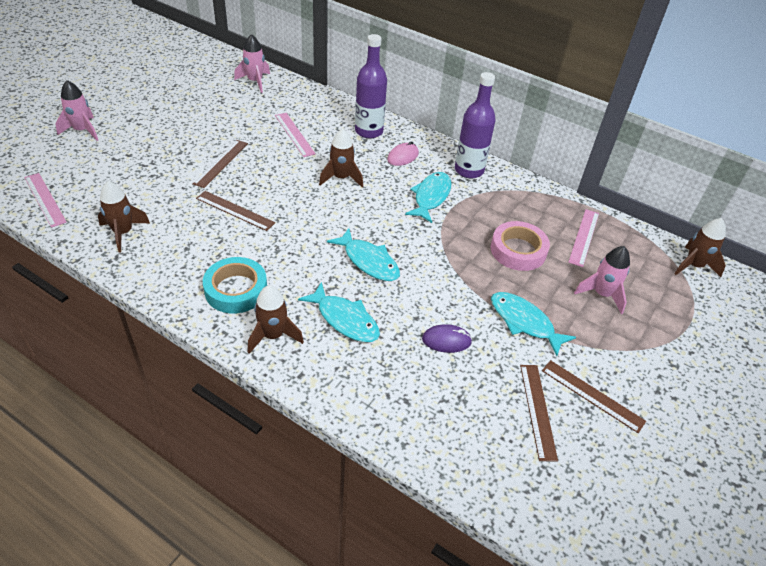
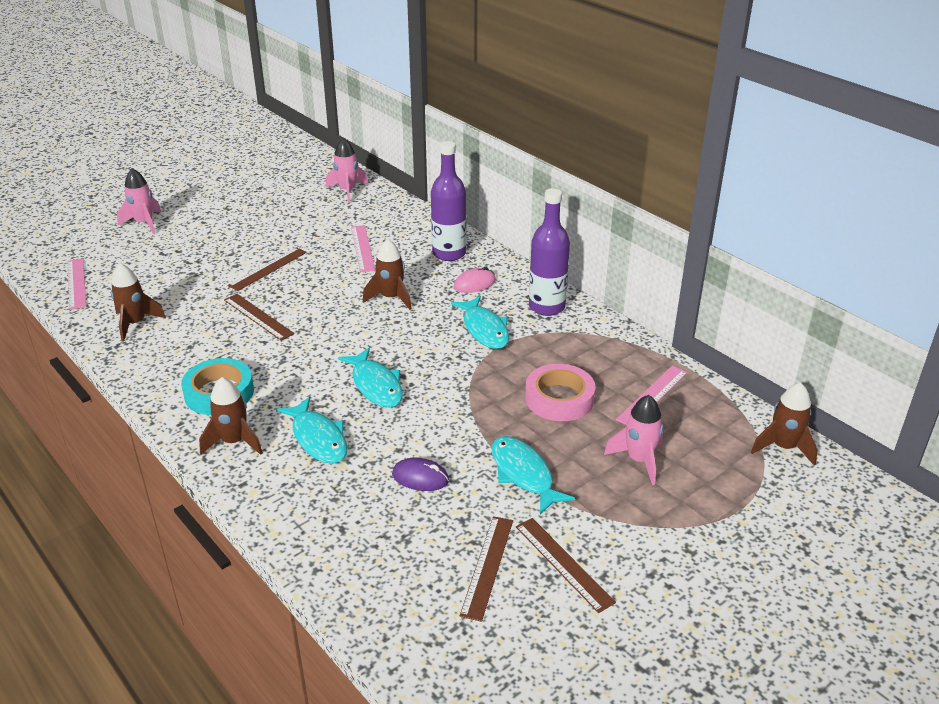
camera: 20 degrees right, 10 degrees down
(431, 197) = (484, 329): turquoise fish -> turquoise fish turned 120 degrees clockwise

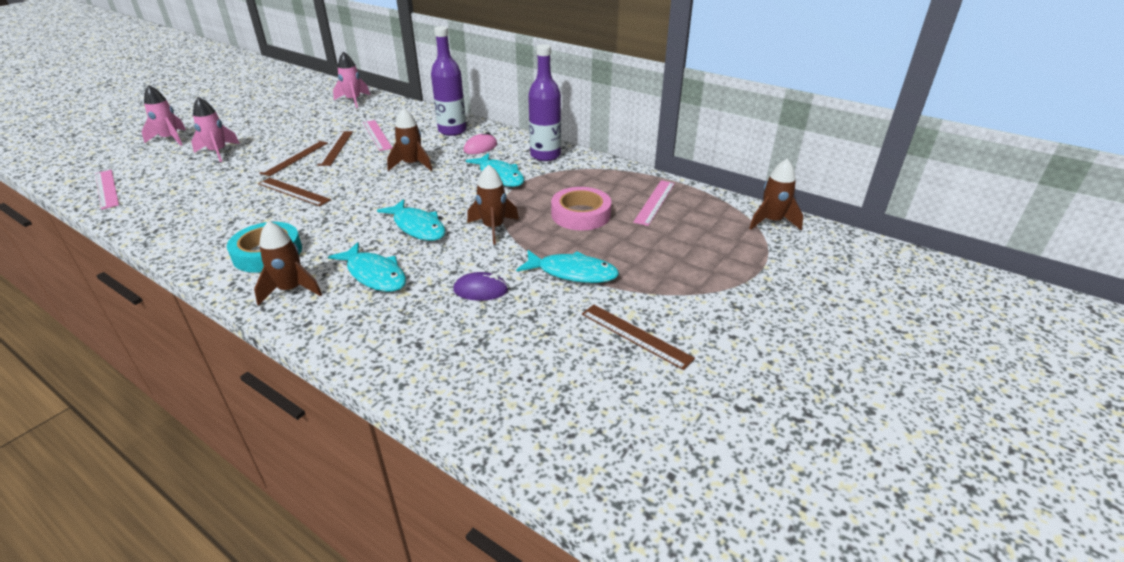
camera: 15 degrees left, 0 degrees up
(135, 323) = (172, 211): brown rocket -> brown rocket (493, 228)
(487, 566) = (568, 350): brown ruler -> brown ruler (335, 148)
(523, 474) = (572, 273): turquoise fish -> turquoise fish turned 150 degrees clockwise
(639, 460) = (665, 247): pink rocket -> pink rocket (218, 152)

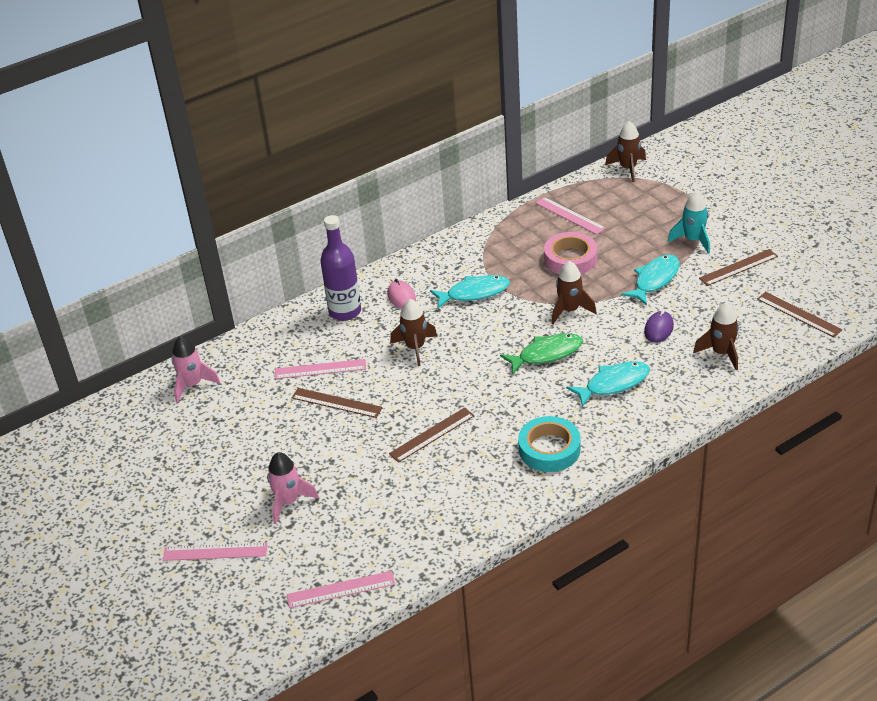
camera: 65 degrees left, 5 degrees up
(170, 139) = (215, 551): pink rocket -> pink ruler
(291, 290) = (616, 432): brown rocket -> brown rocket (721, 353)
(295, 157) = (344, 435): brown ruler -> brown ruler (798, 314)
(417, 227) = (546, 354): turquoise fish -> green fish
(545, 155) = (446, 258): purple bottle -> none
(669, 289) = (693, 240): none -> turquoise rocket

